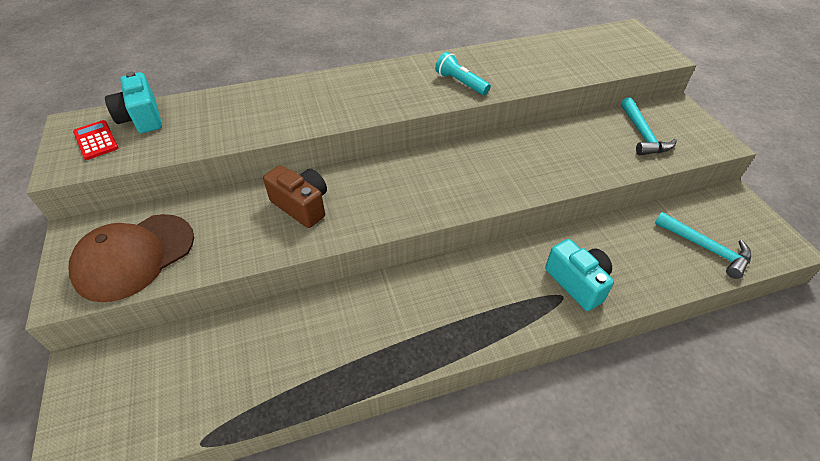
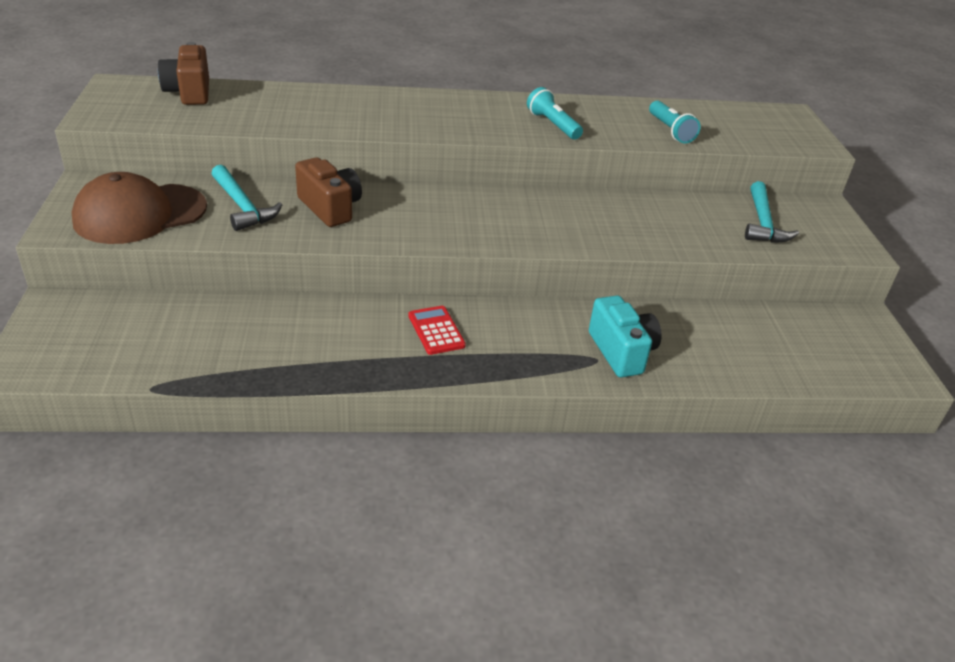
camera: 10 degrees right, 10 degrees down
(96, 140) = (136, 102): red calculator -> red calculator (436, 331)
(142, 118) = (189, 92): turquoise camera -> brown camera
(552, 68) = (670, 130): none -> turquoise flashlight
(705, 248) = (798, 355): turquoise hammer -> turquoise hammer (242, 206)

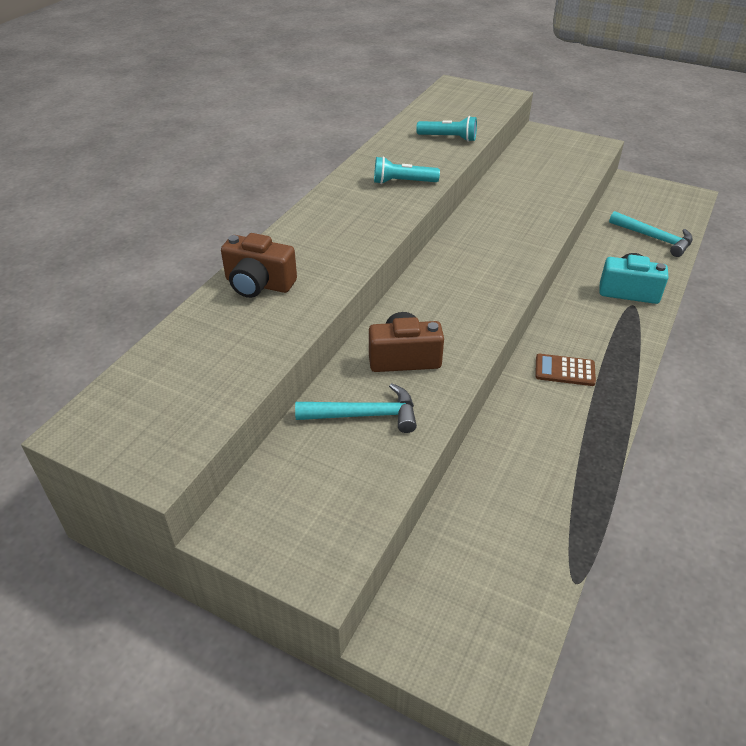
camera: 55 degrees left, 5 degrees up
(140, 214) = (332, 498): brown cap -> none
(189, 92) = (156, 374): brown camera -> brown camera (258, 284)
(436, 331) = (564, 370): red calculator -> brown calculator
(763, 223) = (549, 163): turquoise hammer -> turquoise hammer (654, 238)

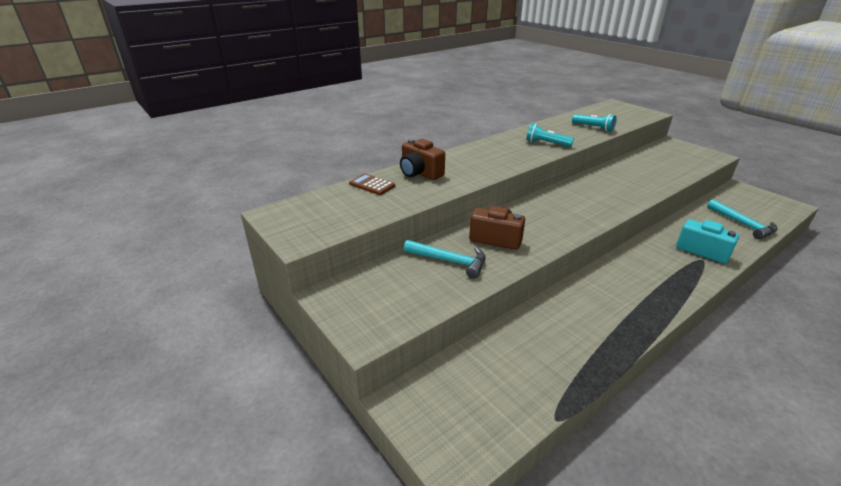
camera: 25 degrees right, 10 degrees down
(564, 370) = (621, 285): brown calculator -> brown calculator (372, 185)

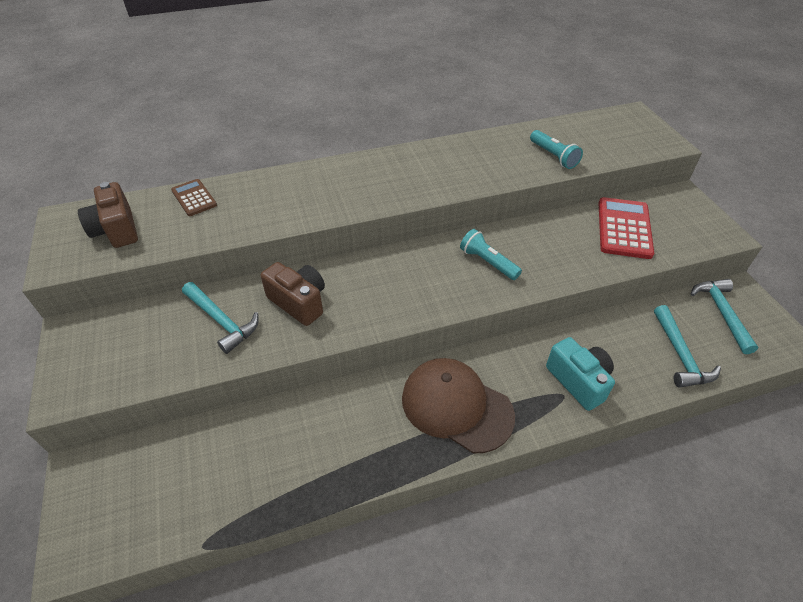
camera: 20 degrees right, 15 degrees up
(420, 173) = (261, 191): brown camera -> brown camera (116, 230)
(546, 143) = (460, 173): turquoise flashlight -> turquoise flashlight (488, 262)
(645, 282) = (456, 406): none -> brown cap
(658, 162) = (624, 228): none -> red calculator
(741, 200) = (721, 313): none -> turquoise hammer

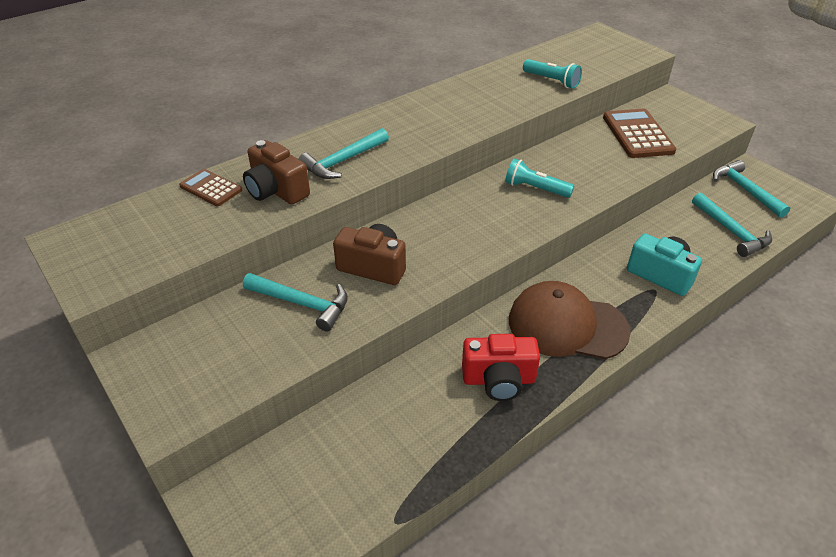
camera: 20 degrees left, 5 degrees down
(116, 230) = (141, 237): brown camera -> brown camera (276, 190)
(313, 197) = (343, 161): none -> turquoise hammer
(363, 441) = (499, 380): none -> red camera
(624, 228) = (637, 134): red calculator -> brown calculator

